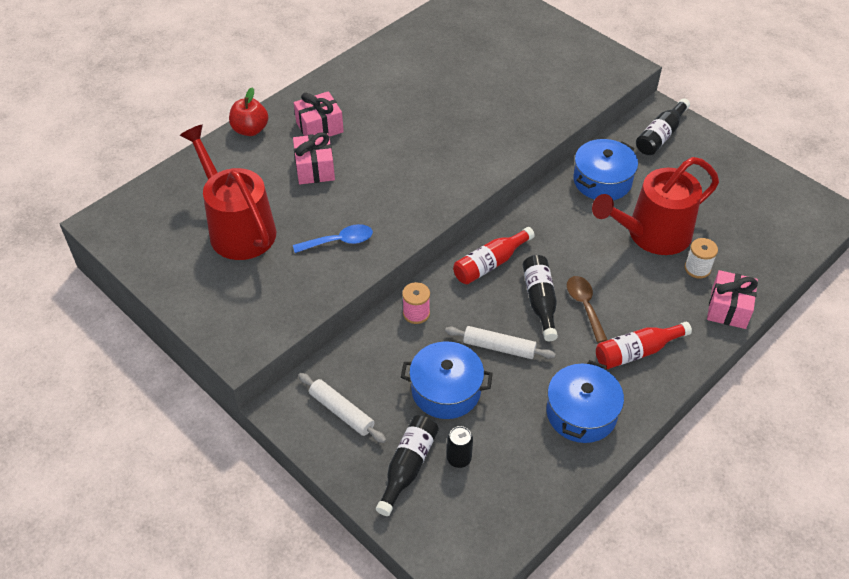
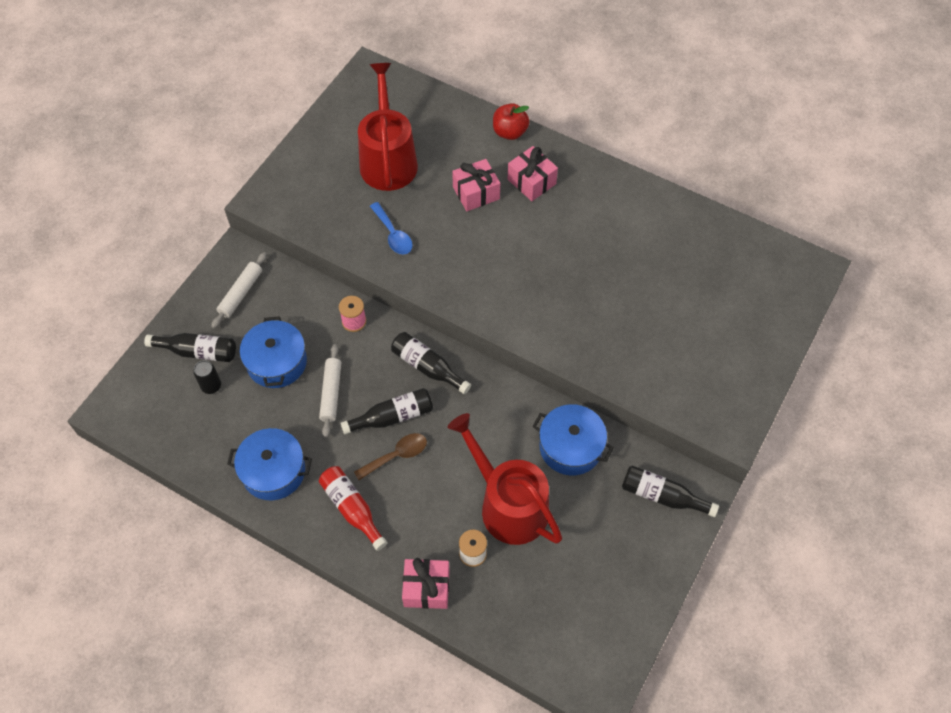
camera: 75 degrees right, 10 degrees up
(238, 228) = (388, 160): red watering can -> red watering can turned 45 degrees counterclockwise
(490, 263) = (427, 367): red bottle -> black bottle

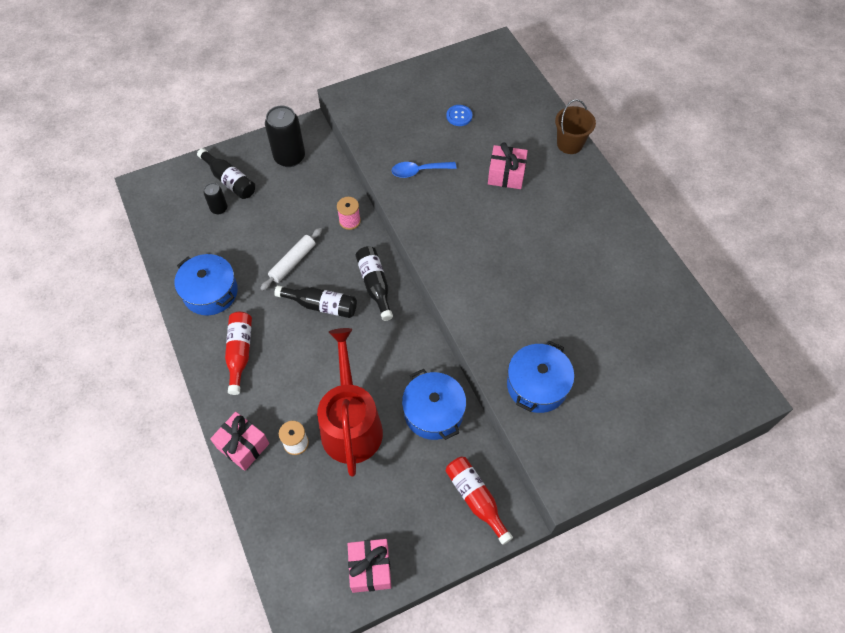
camera: 35 degrees right, 0 degrees up
(241, 293) = (289, 157): white rolling pin -> black can
(276, 362) = (274, 218): blue pot -> blue pot (537, 385)
(388, 160) = (459, 116): red watering can -> blue button
(393, 234) = (419, 171): blue spoon -> blue spoon turned 75 degrees clockwise
(396, 456) = (301, 335): brown spoon -> none
(510, 132) = (569, 144): red apple -> brown bucket
(531, 181) = (557, 190): pink gift -> pink gift (370, 568)
(662, 496) = (476, 499): black bottle -> red bottle

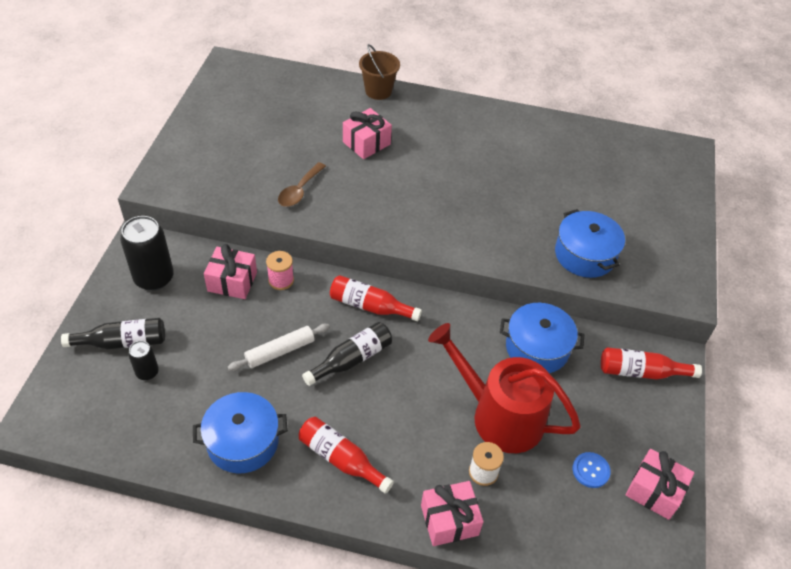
camera: 55 degrees left, 10 degrees down
(292, 262) = (280, 351): white rolling pin -> white rolling pin turned 75 degrees clockwise
(324, 197) = (232, 281): none -> pink gift
(375, 285) = (370, 306): black bottle -> red bottle
(419, 171) = (299, 190): blue spoon -> brown spoon
(459, 116) = (272, 130): blue button -> blue button (590, 470)

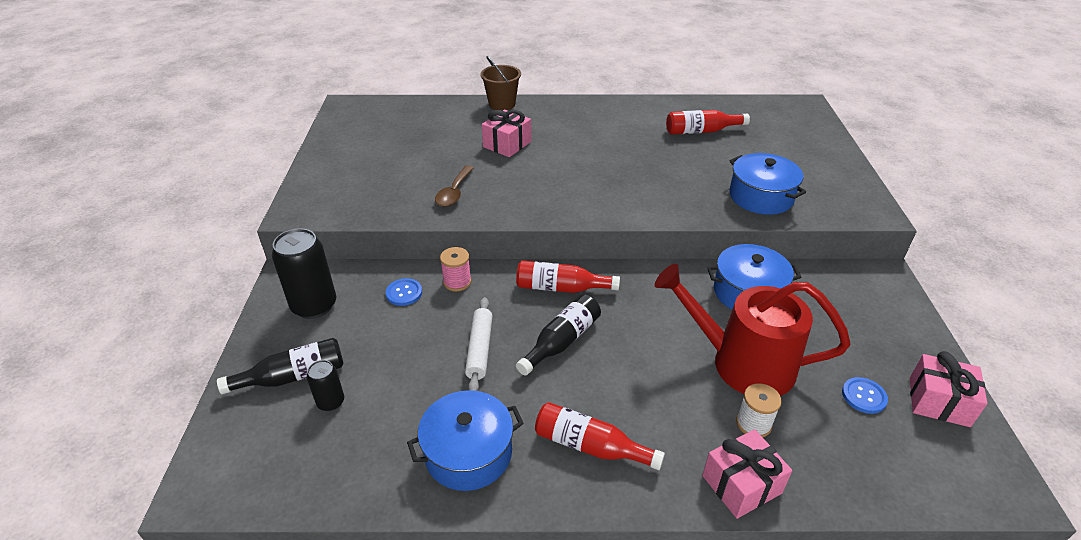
camera: 10 degrees left, 10 degrees down
(232, 281) = (404, 293): pink gift -> blue button
(280, 351) = (479, 349): white rolling pin -> white rolling pin turned 45 degrees counterclockwise
(641, 372) = (860, 293): red bottle -> red bottle (701, 131)

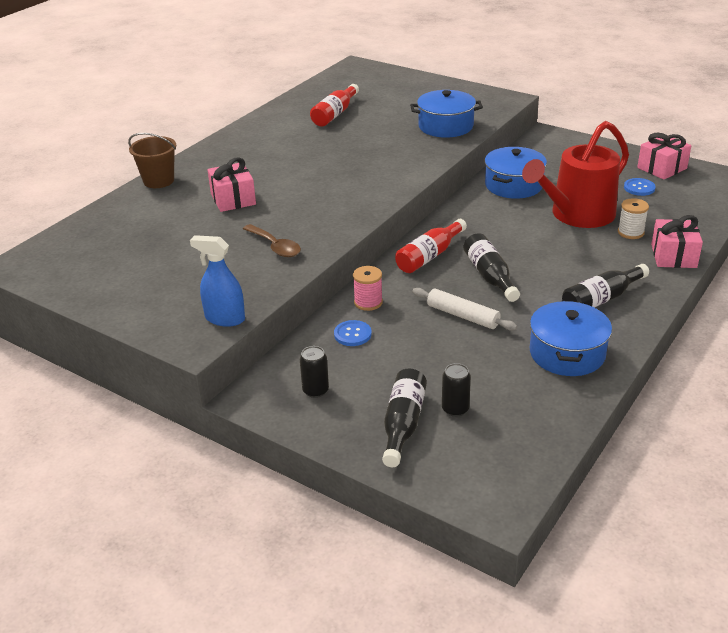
camera: 55 degrees left, 5 degrees down
(314, 306) = (315, 390): black can -> black can, size x0.53
(335, 212) = (224, 318): none -> blue spray bottle
(590, 446) = (601, 299): red bottle -> black bottle

